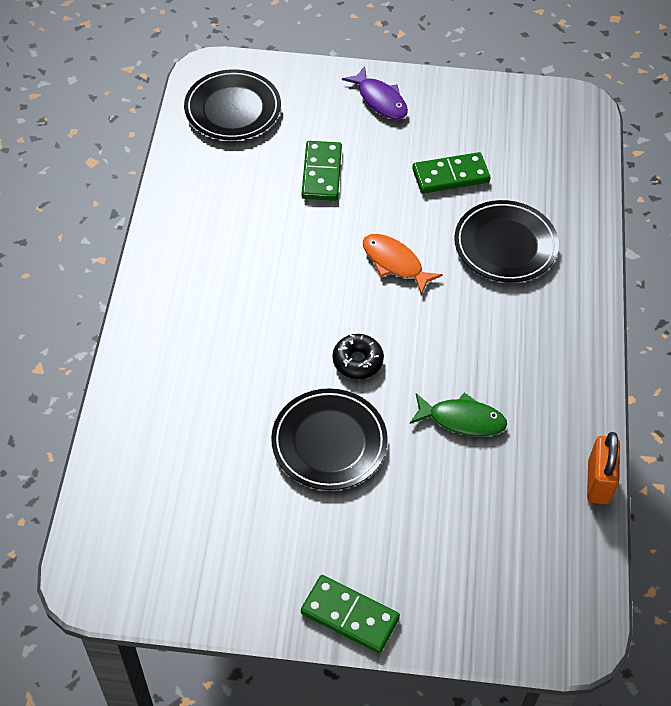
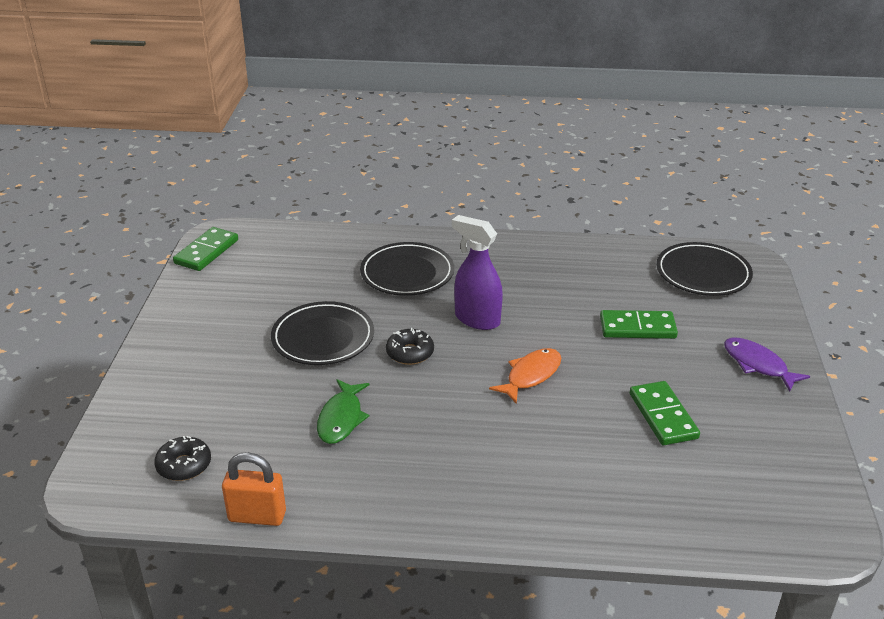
camera: 90 degrees right, 20 degrees down
(301, 300) = (477, 319): none -> purple spray bottle
(349, 616) = (156, 351): green domino -> green domino (206, 252)
(380, 100) = (758, 365): purple fish -> purple fish turned 90 degrees clockwise
(505, 245) = (570, 456): black plate -> black plate (407, 273)
(537, 555) = (184, 465): none -> black donut

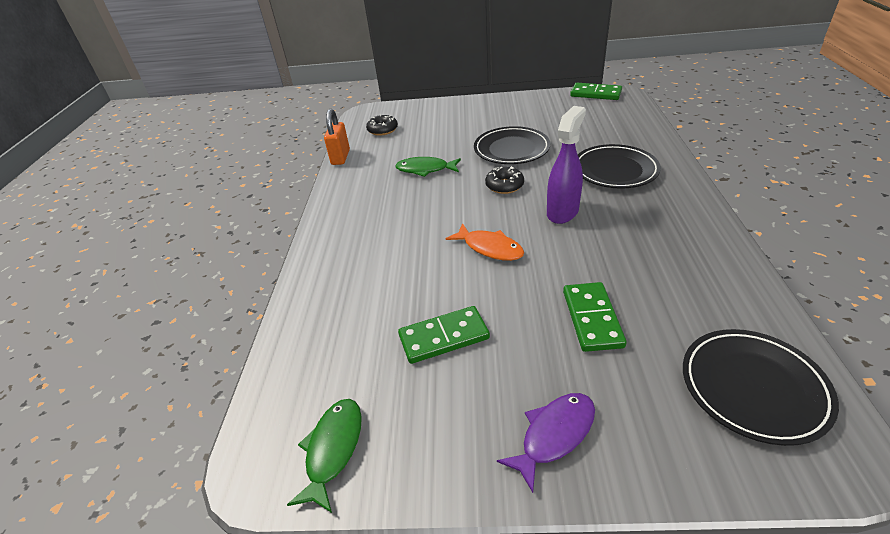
camera: 90 degrees right, 5 degrees up
(797, 488) = (333, 449): none -> green fish

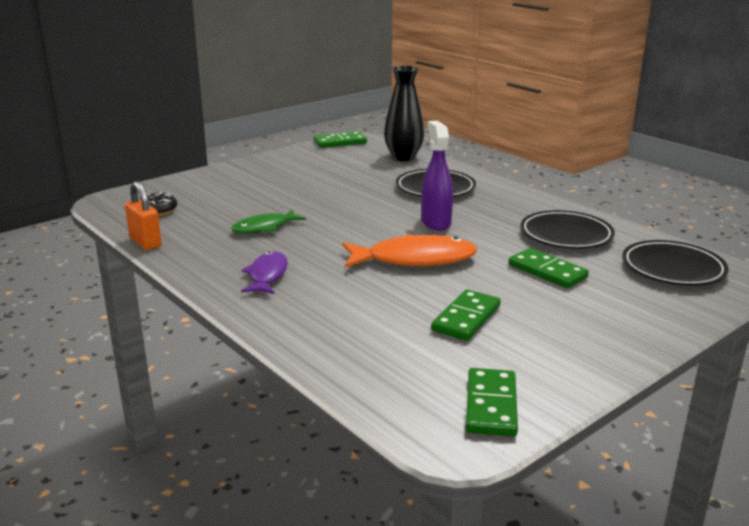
camera: 45 degrees left, 15 degrees down
(333, 449) = (491, 405): green fish -> green domino
(490, 248) = (414, 259): orange fish -> orange fish, size x1.63
(504, 185) = (361, 219): black donut -> none
(511, 149) = (326, 195): black plate -> black plate (566, 235)
(554, 435) = (611, 331): purple fish -> purple fish (267, 275)
(631, 125) = (403, 157): none -> black vase

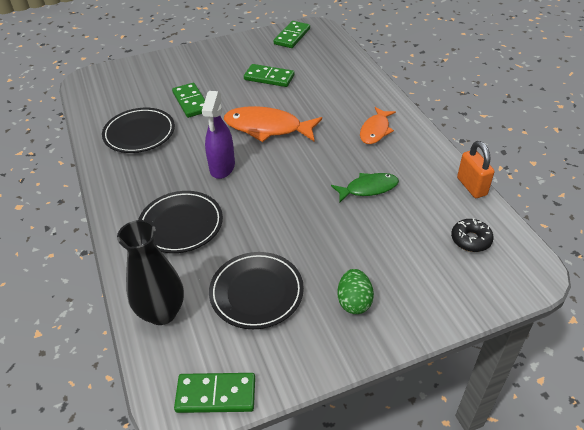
camera: 160 degrees left, 20 degrees up
(261, 175) = (354, 302): none -> green egg
(267, 275) = (375, 130): purple fish -> orange fish
(466, 318) = (269, 77): green domino -> green domino turned 60 degrees clockwise
(673, 268) = (113, 91): black plate -> black plate (256, 292)

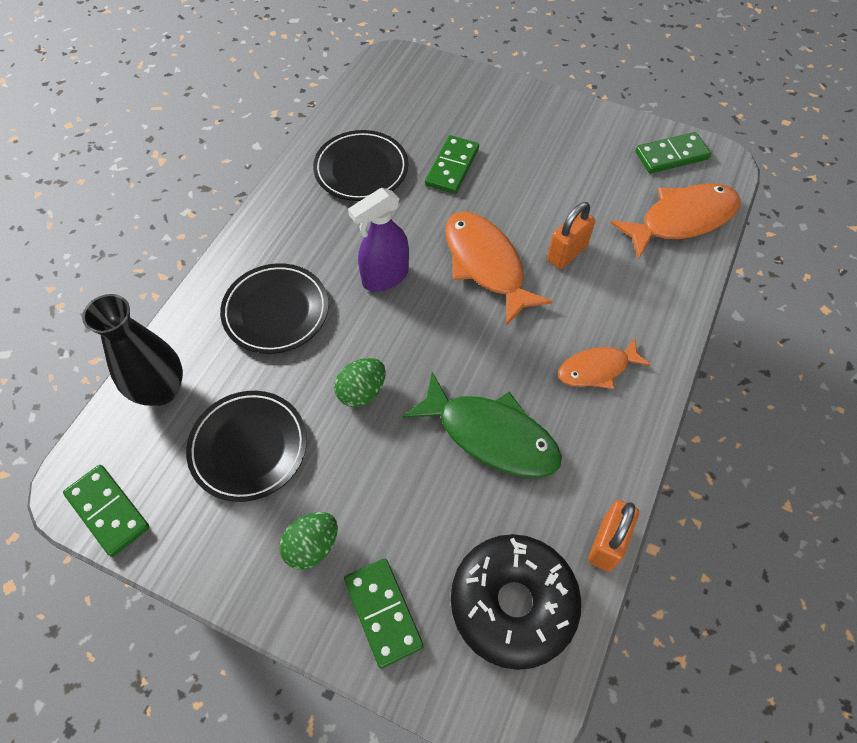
camera: 45 degrees right, 15 degrees up
(269, 77) = (570, 197): green domino -> green domino (383, 612)
(281, 221) = (362, 391): none -> green egg
(299, 99) = (567, 253): none -> orange padlock
(330, 56) = (682, 220): none -> orange fish
(368, 188) = (491, 435): green fish -> green fish, size x1.63
(470, 240) = (513, 603): black donut -> black donut, size x2.09

